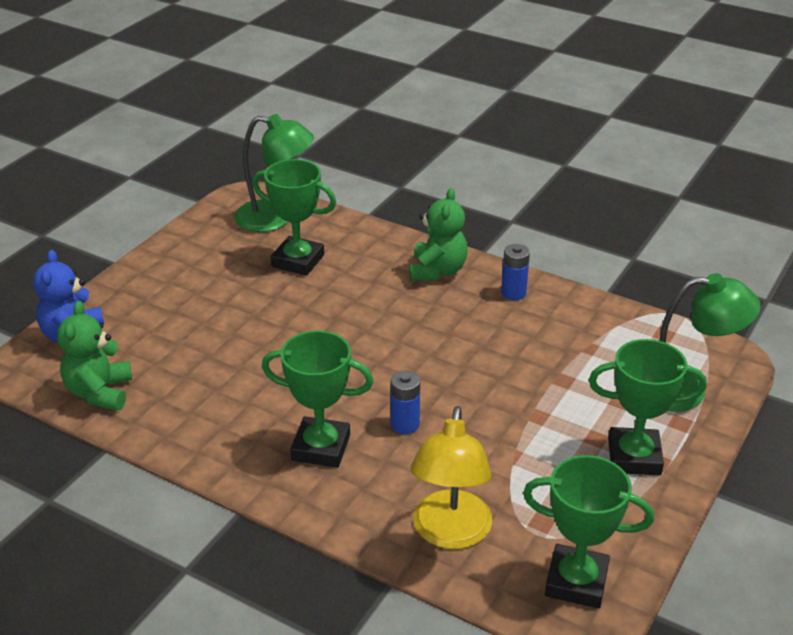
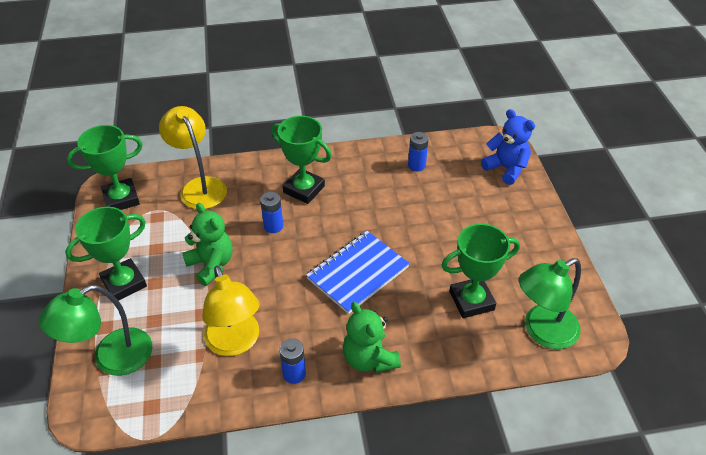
camera: 140 degrees right, 10 degrees up
(99, 392) = (446, 152): green teddy bear -> green teddy bear (211, 265)
(156, 397) = (416, 165): none -> blue battery
(321, 447) = (304, 189): green trophy -> green trophy turned 60 degrees clockwise
(369, 332) = (357, 273): none -> blue notebook
(548, 339) = (235, 343): none -> yellow lamp

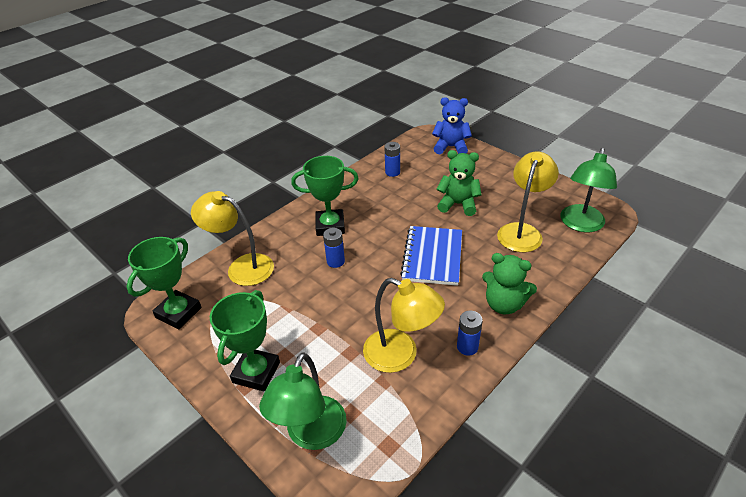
camera: 35 degrees left, 5 degrees down
(211, 265) = (317, 314): green teddy bear -> green teddy bear (458, 204)
(471, 301) = (522, 231): green trophy -> yellow lamp

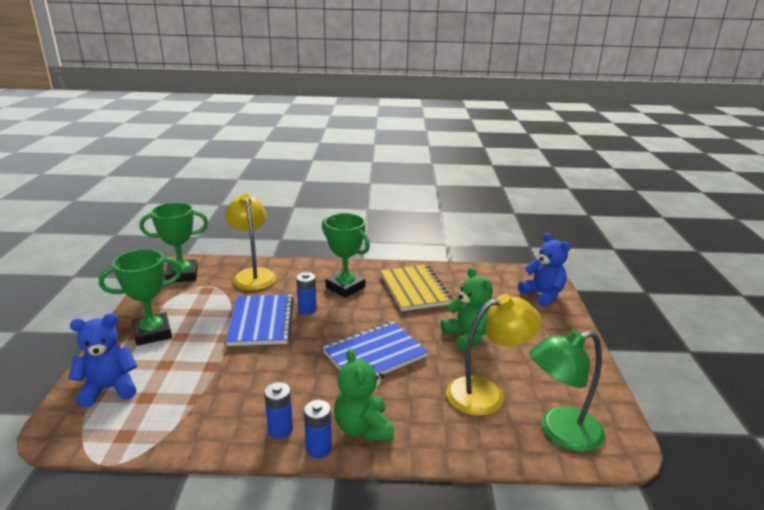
camera: 45 degrees right, 15 degrees down
(311, 434) = (109, 389): green lamp -> blue teddy bear
(322, 295) = (261, 322): none -> blue notebook
(377, 195) = (414, 289): none -> yellow notebook
(392, 172) = (456, 283): blue battery -> blue battery (319, 448)
(400, 355) = (233, 394): yellow lamp -> none

